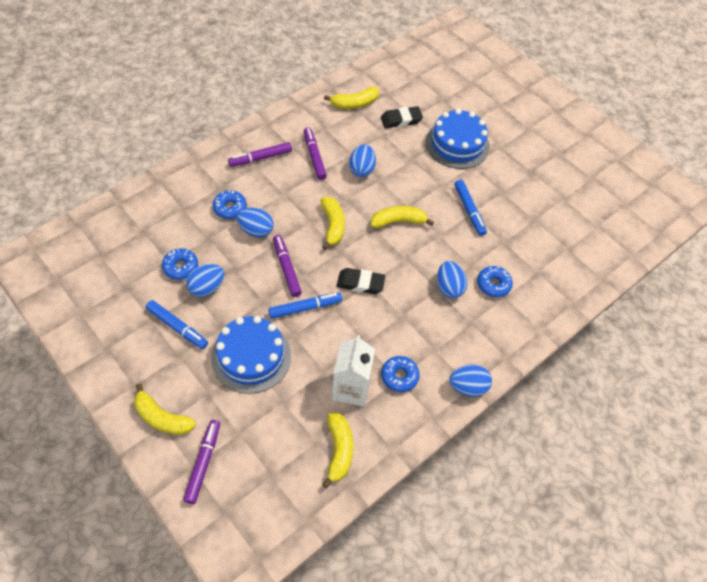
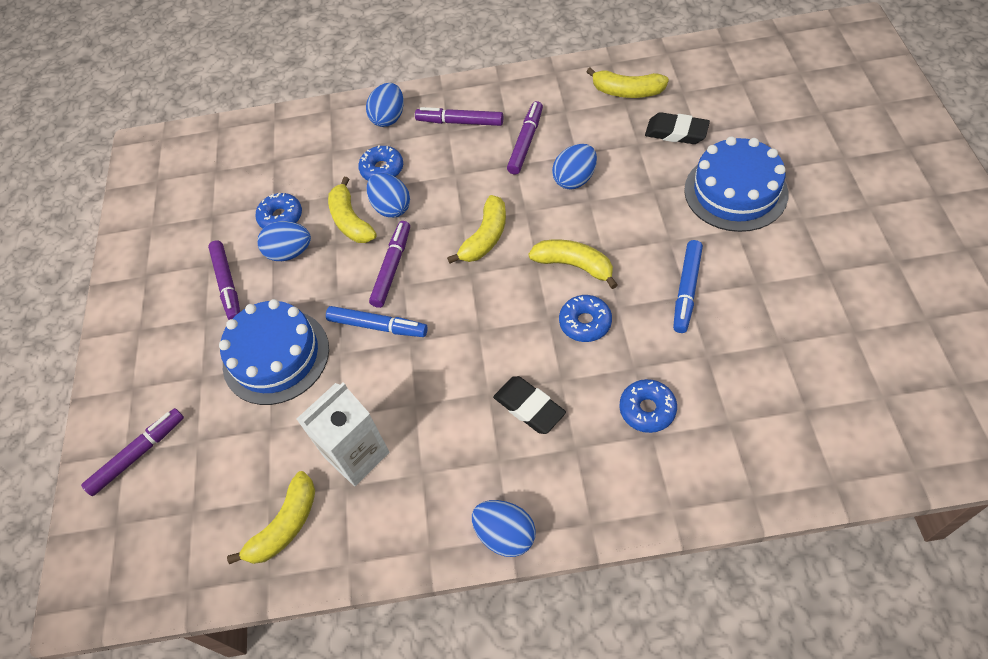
camera: 45 degrees right, 0 degrees up
(162, 418) = (138, 379): yellow banana -> yellow banana (350, 221)
(177, 327) = (227, 284): blue marker -> purple marker
(360, 283) = (466, 325): black eraser -> black eraser (529, 407)
(399, 376) = (426, 471): blue donut -> blue donut (585, 323)
(449, 287) = (579, 384): blue egg -> blue egg (389, 118)

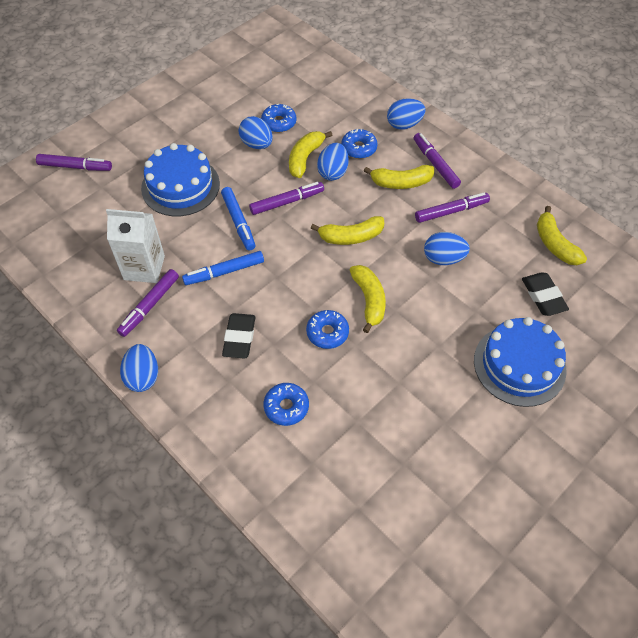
camera: 45 degrees right, 0 degrees up
(227, 284) = (211, 130): purple marker -> purple marker (149, 306)
(285, 526) = (77, 262): yellow banana -> yellow banana (401, 182)
(686, 290) = (402, 379): blue marker -> blue marker (224, 272)

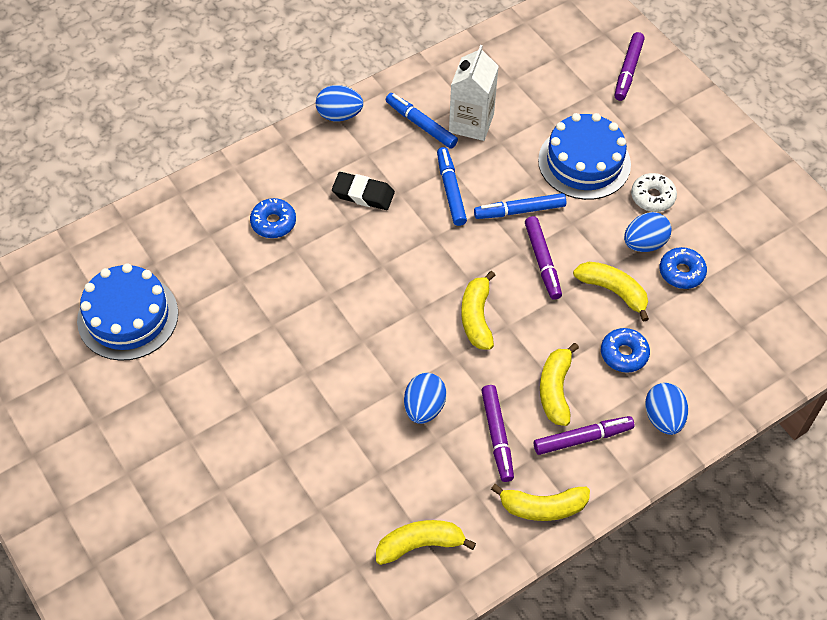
camera: 100 degrees right, 0 degrees up
(149, 306) = (421, 125): purple marker -> blue marker
(210, 142) = (652, 197): none -> white donut
(327, 333) = (349, 271): blue donut -> none
(333, 172) = (584, 317): blue egg -> none
(369, 300) = (382, 318): yellow banana -> yellow banana (542, 507)
(519, 365) = (260, 446): blue cake -> blue cake (128, 316)
(543, 296) = (343, 503): black eraser -> none

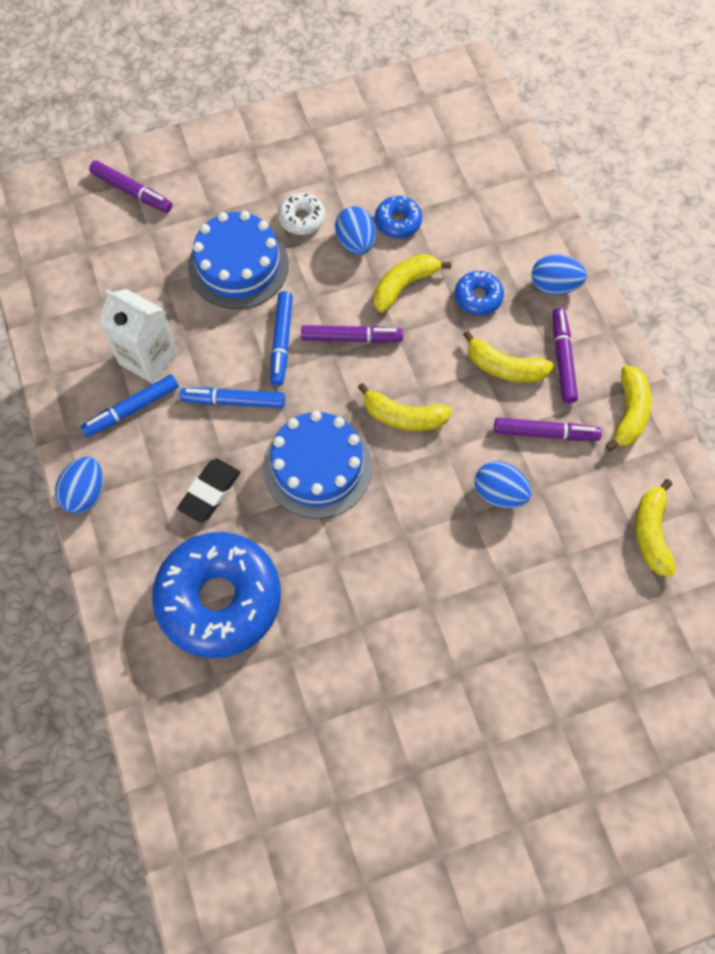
camera: 75 degrees left, 10 degrees up
(128, 316) = (306, 795): blue cake -> blue cake (317, 467)
(273, 223) = (219, 599): blue donut -> blue donut, size x2.28

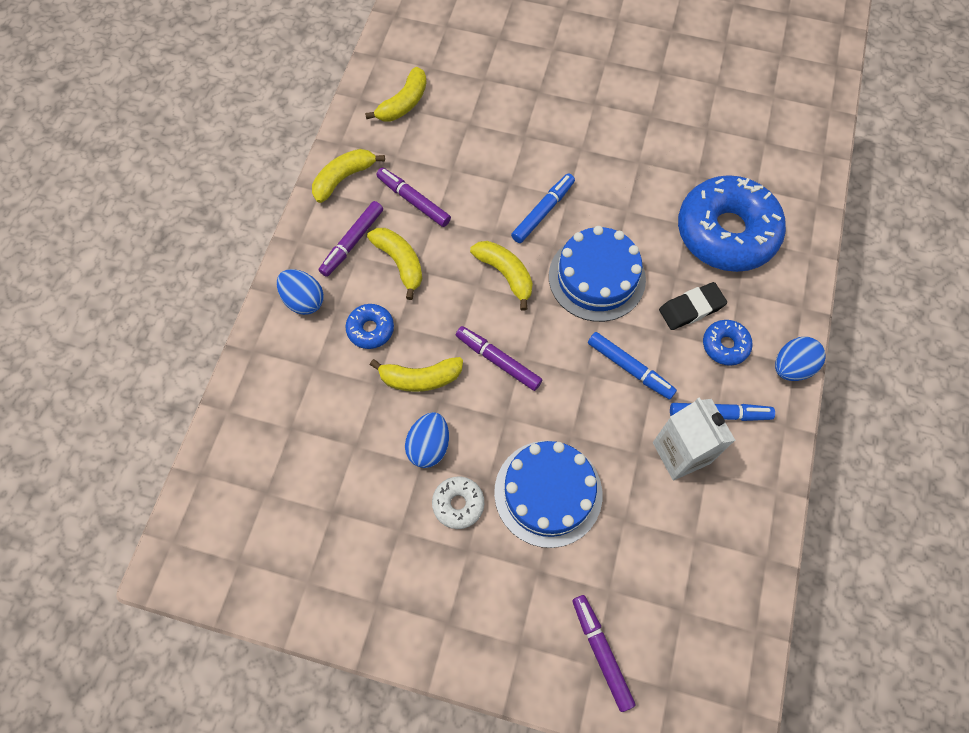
camera: 145 degrees left, 0 degrees up
(281, 342) = (557, 394): blue marker -> blue marker (543, 212)
(398, 222) = (377, 442): blue donut -> blue donut (725, 345)
(499, 493) = (480, 183): blue egg -> none

